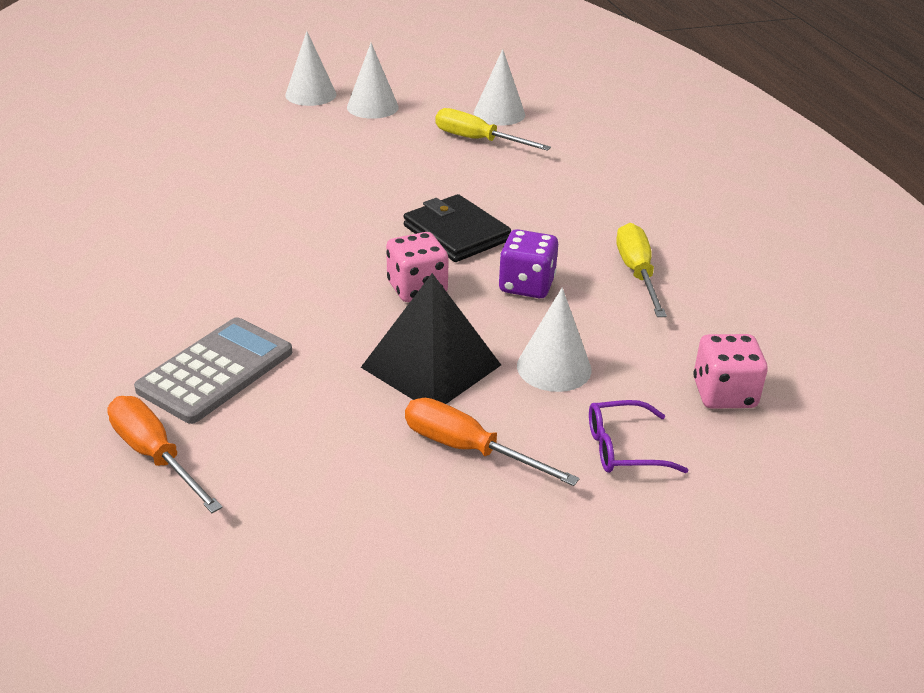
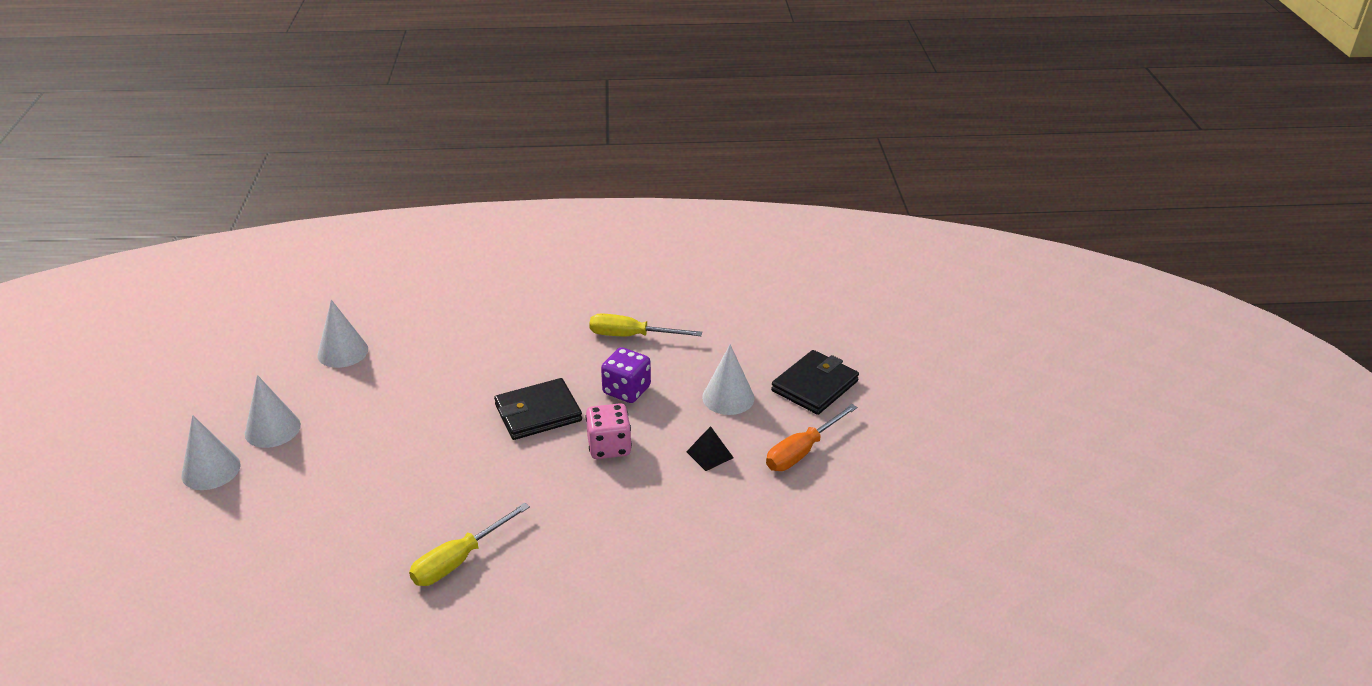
camera: 75 degrees left, 0 degrees up
(155, 455) = (776, 611): orange screwdriver -> none
(215, 371) = (682, 572): grey calculator -> none
(431, 366) = (710, 454): black pyramid -> black pyramid, size x0.46
(477, 140) = (386, 374): yellow screwdriver -> yellow screwdriver (459, 560)
(624, 448) = (815, 386): purple glasses -> black wallet
(724, 394) = (774, 334): pink dice -> none

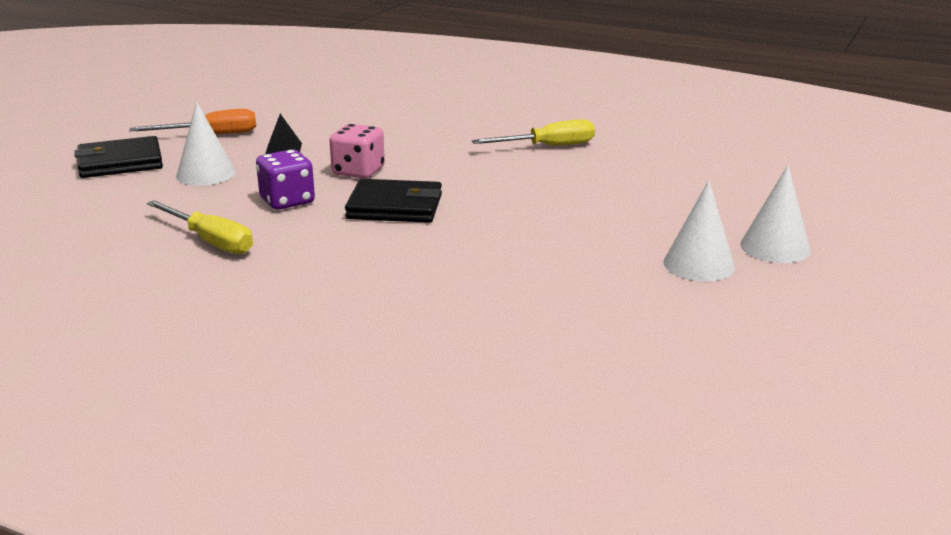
camera: 150 degrees left, 10 degrees down
(342, 352) = (582, 324): white cone -> none

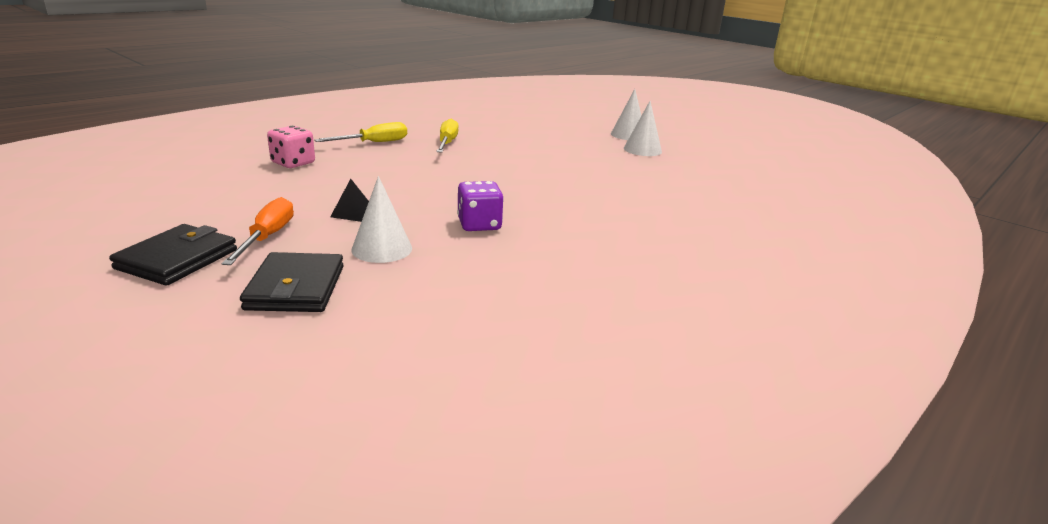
camera: 75 degrees left, 0 degrees up
(210, 241) = (544, 259): yellow screwdriver -> yellow screwdriver (374, 143)
(358, 171) = (438, 195): pink dice -> pink dice (293, 163)
(395, 207) = (519, 195): black wallet -> black wallet (177, 259)

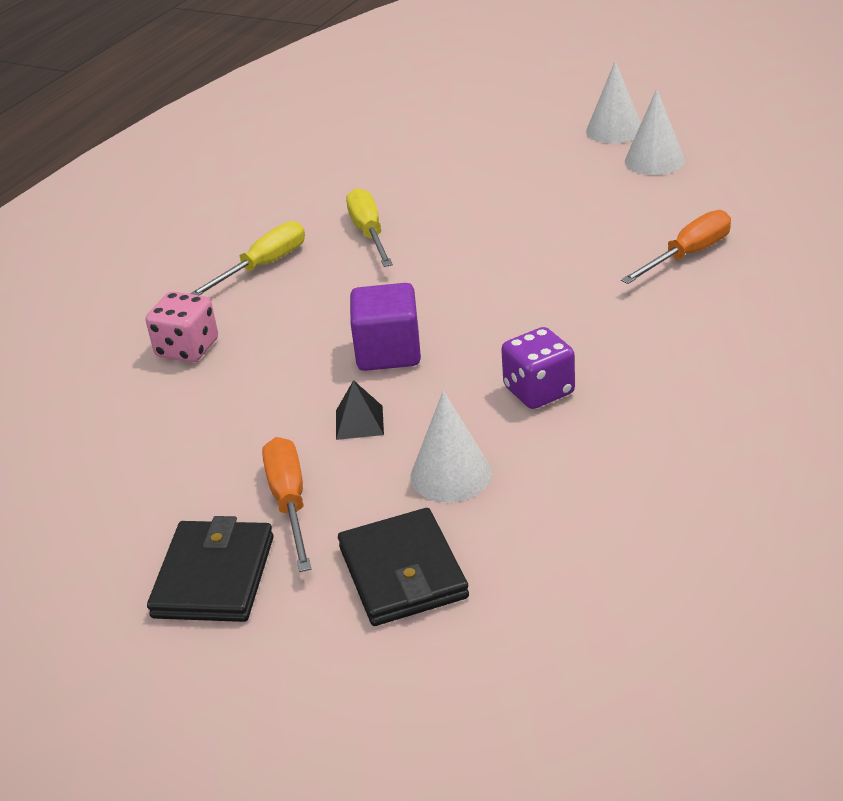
camera: 10 degrees left, 10 degrees up
(404, 189) = (388, 352): none -> purple cube
(631, 189) = (688, 255): none -> orange screwdriver

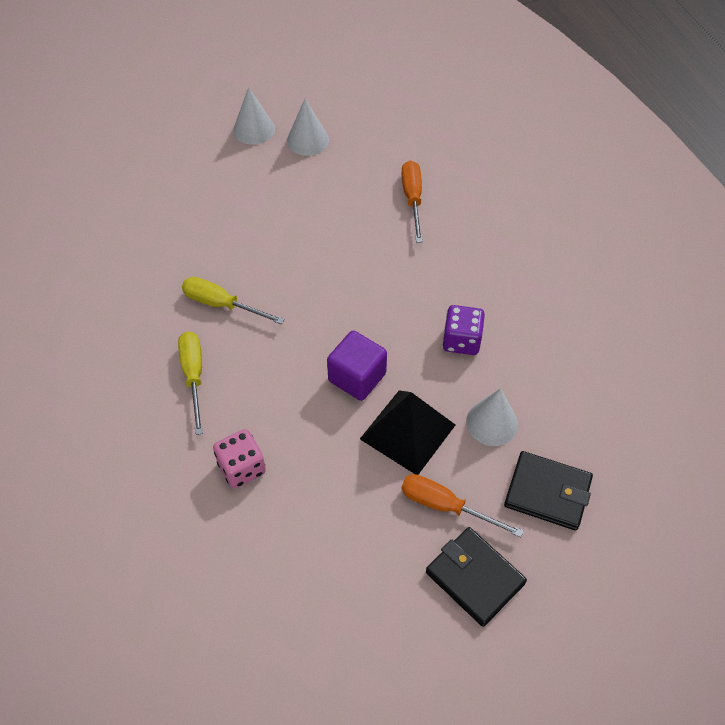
camera: 55 degrees left, 20 degrees up
(359, 422) = (407, 432): black pyramid -> black pyramid, size x2.15

